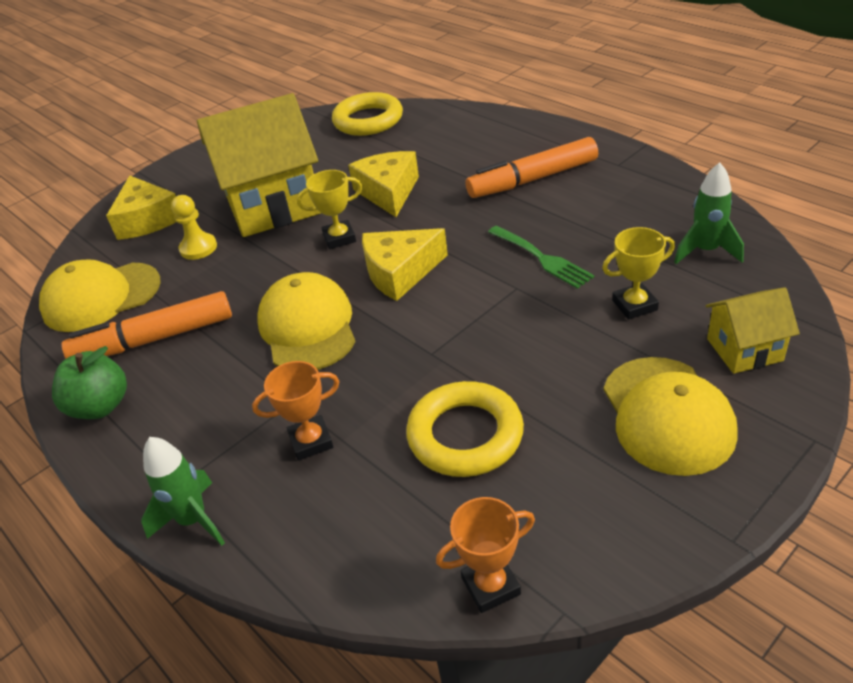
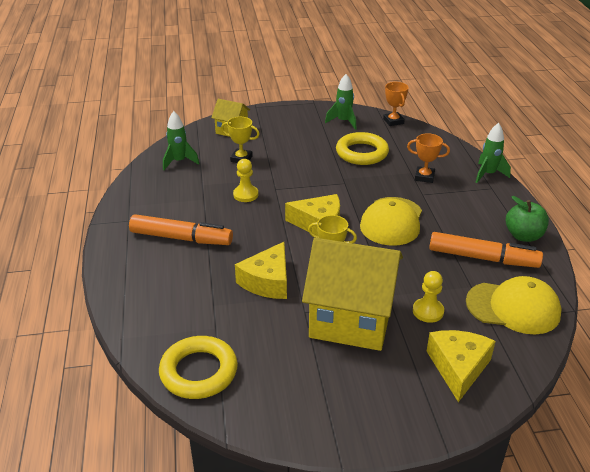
camera: 150 degrees left, 5 degrees down
(491, 586) = (393, 121): orange trophy -> orange trophy turned 60 degrees clockwise
(541, 258) = (245, 195): green fork -> yellow pawn
(591, 509) = (343, 122): none -> green rocket
(667, 415) = (286, 128): yellow cap -> none

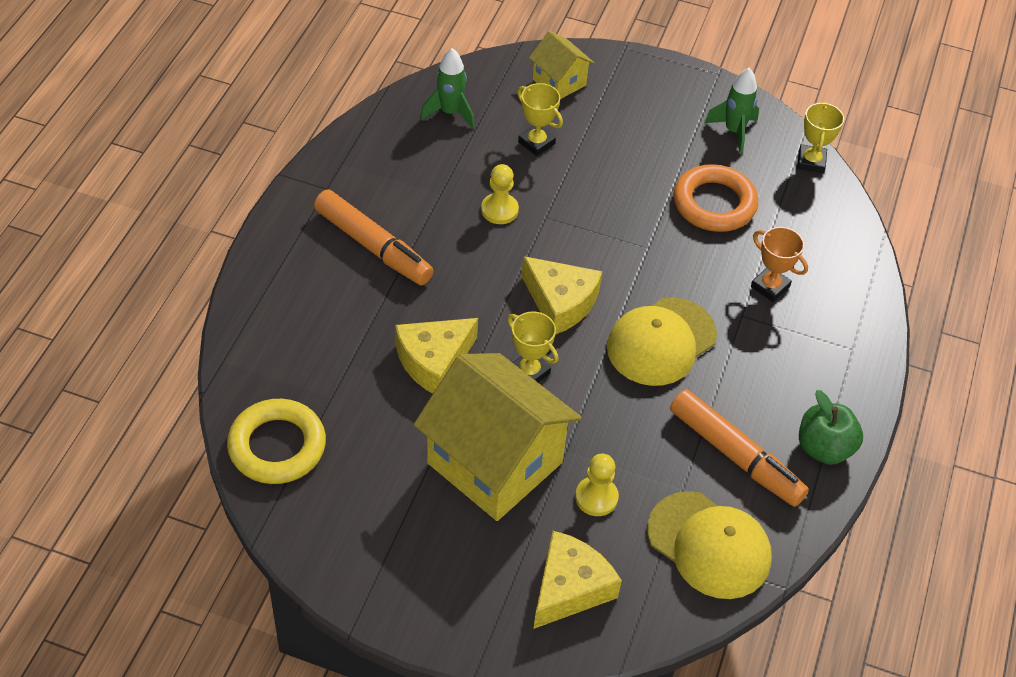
camera: 25 degrees right, 15 degrees up
(362, 153) = (714, 204): yellow ring -> orange ring
(393, 121) = (811, 162): orange trophy -> yellow trophy
(488, 174) = (869, 323): green rocket -> none

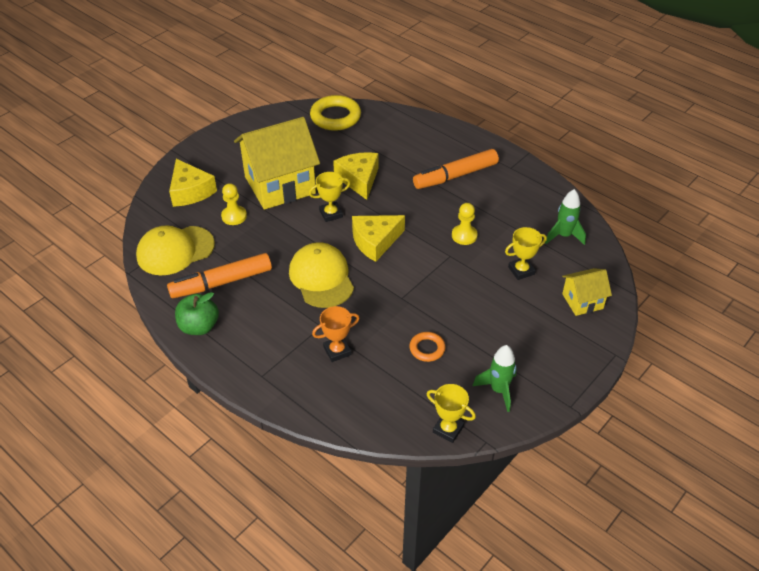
camera: 115 degrees right, 5 degrees down
(714, 204) = (427, 349): orange ring -> orange ring, size x0.54

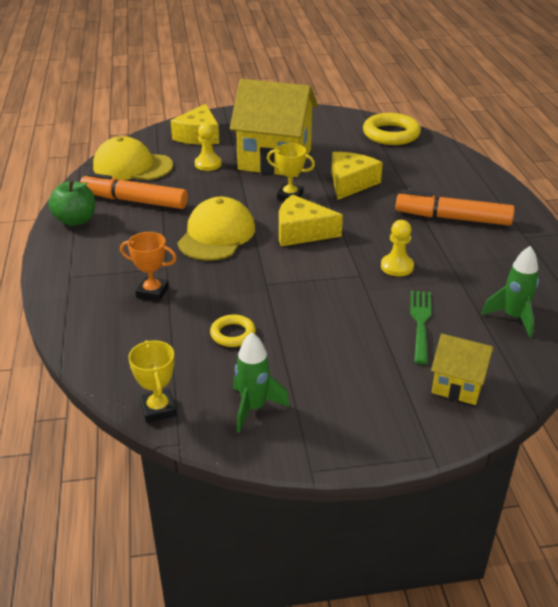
camera: 40 degrees right, 10 degrees down
(427, 349) = (233, 334): orange ring -> yellow ring
(521, 270) = (420, 323): yellow trophy -> green fork

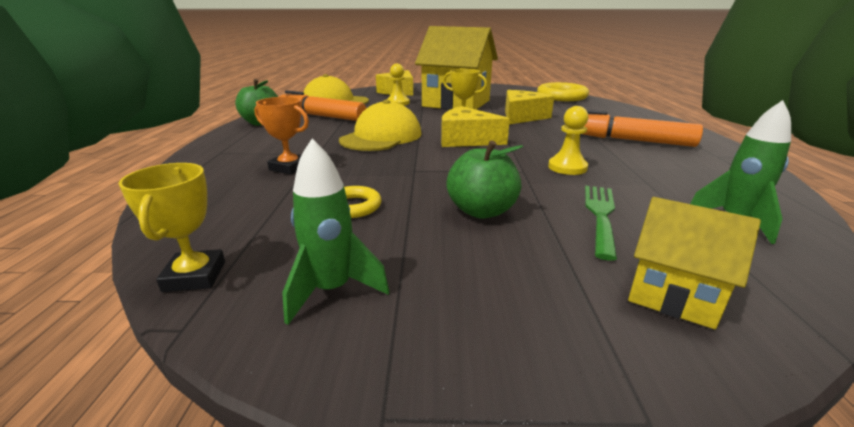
camera: 10 degrees right, 10 degrees down
(333, 328) = (481, 211): none -> green apple

